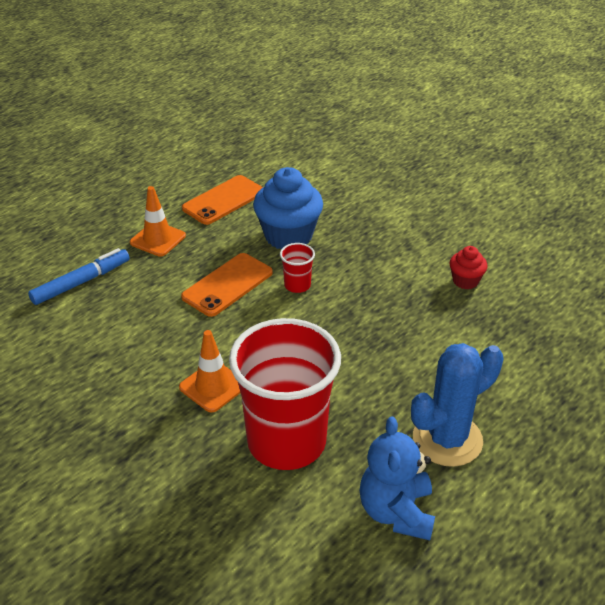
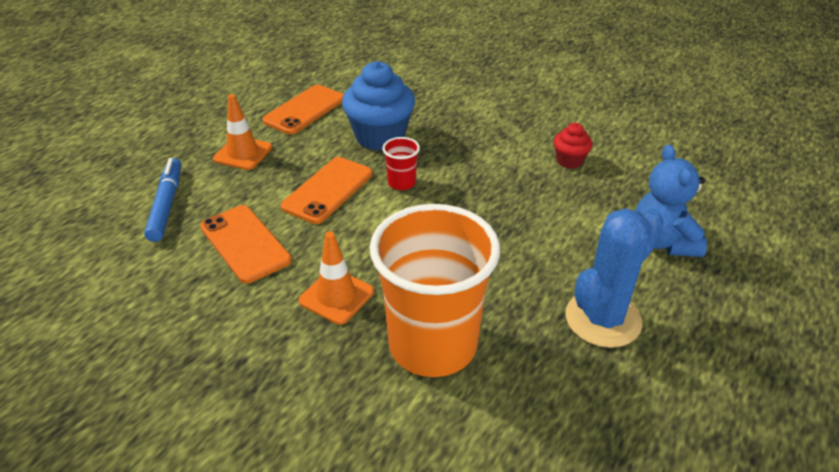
camera: 10 degrees left, 0 degrees up
(81, 282) = (166, 205): blue marker -> blue marker turned 45 degrees counterclockwise
(143, 327) = (245, 243): none -> orange phone
(286, 441) = (432, 345): red cup -> orange cup
(396, 512) = (574, 405): blue teddy bear -> blue teddy bear (662, 241)

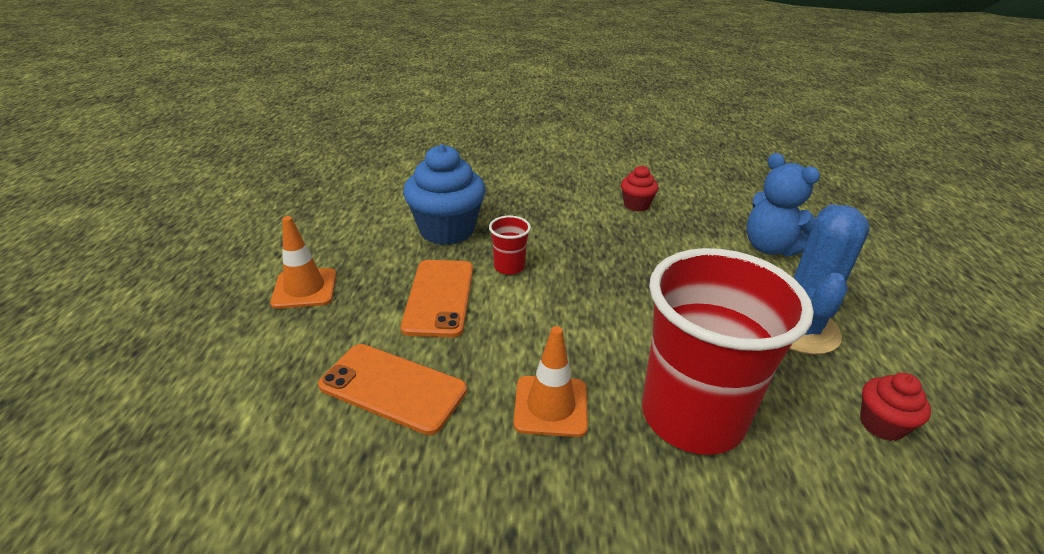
camera: 30 degrees left, 5 degrees down
(166, 205) = (248, 378): blue marker -> none
(304, 110) = (341, 225): orange phone -> none
(432, 345) = (692, 416): orange cup -> red cup
(586, 417) = (881, 424): none -> red cupcake

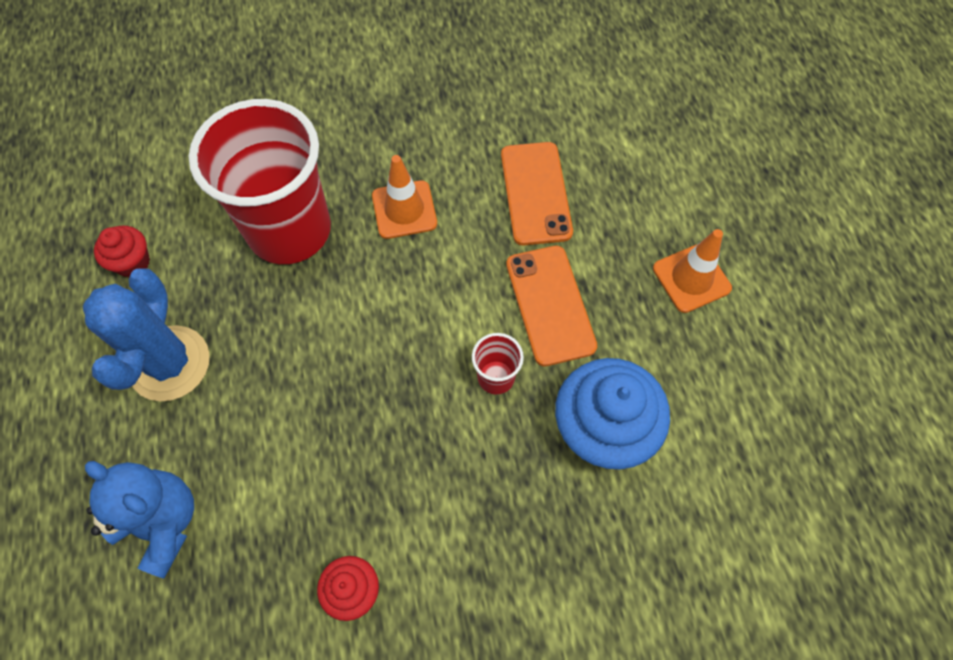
camera: 165 degrees right, 30 degrees up
(393, 388) = (535, 193): orange phone -> orange phone turned 75 degrees clockwise

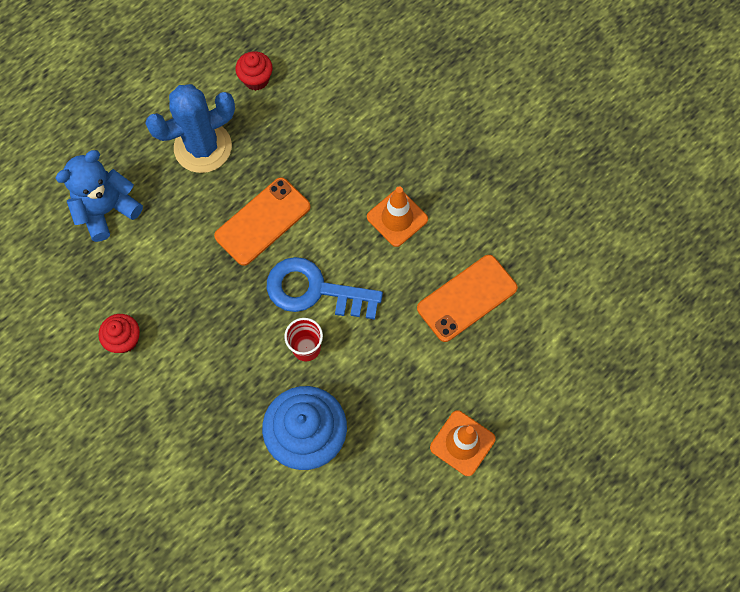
camera: 60 degrees right, 5 degrees up
(162, 523) = (107, 210): blue teddy bear -> blue teddy bear turned 135 degrees counterclockwise
(289, 230) = (336, 155): red cup -> none
(433, 333) = (314, 290): none -> blue key
(550, 305) = (381, 355): orange phone -> orange phone (263, 221)

